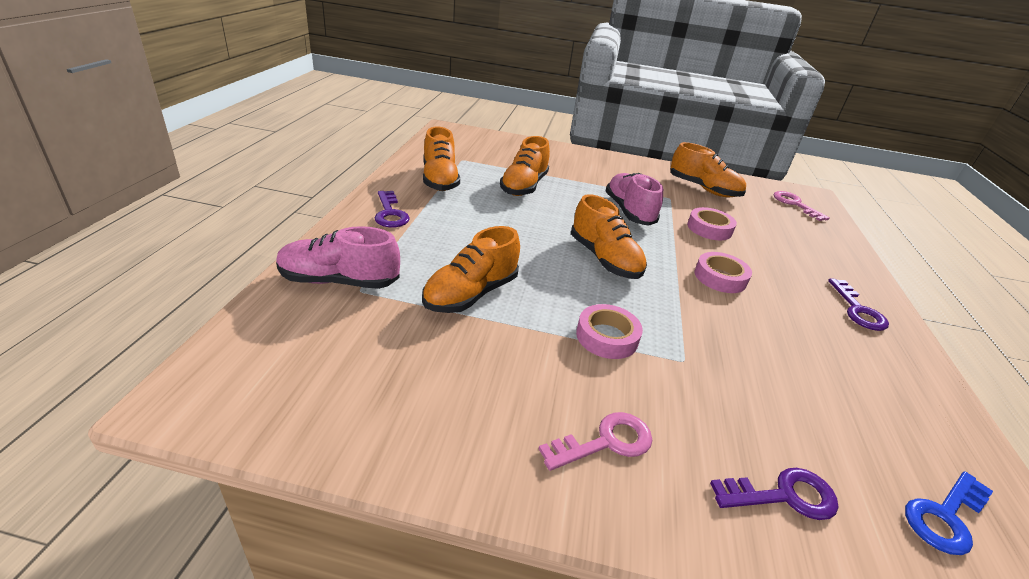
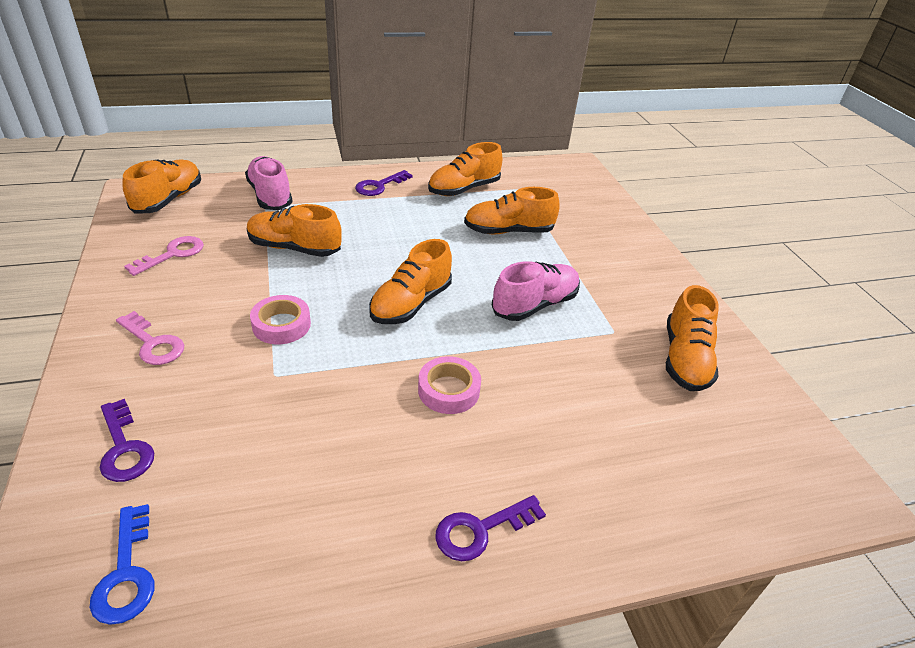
camera: 65 degrees right, 5 degrees up
(255, 367) = (168, 199): none -> orange shoe
(709, 228) = (565, 373): pink tape -> none
(795, 204) = (768, 465): pink key -> pink key (172, 254)
(945, 516) = (126, 573): blue key -> blue key turned 135 degrees counterclockwise

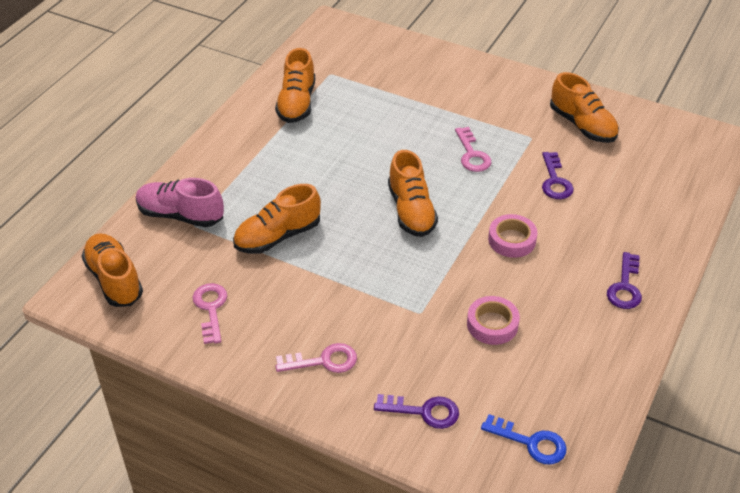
camera: 45 degrees left, 5 degrees up
(281, 325) = (369, 286): pink tape -> pink tape (492, 324)
(379, 186) = (238, 145): purple key -> purple key (555, 181)
(508, 231) = (378, 115): orange shoe -> none
(534, 305) = (472, 154): pink shoe -> pink key

